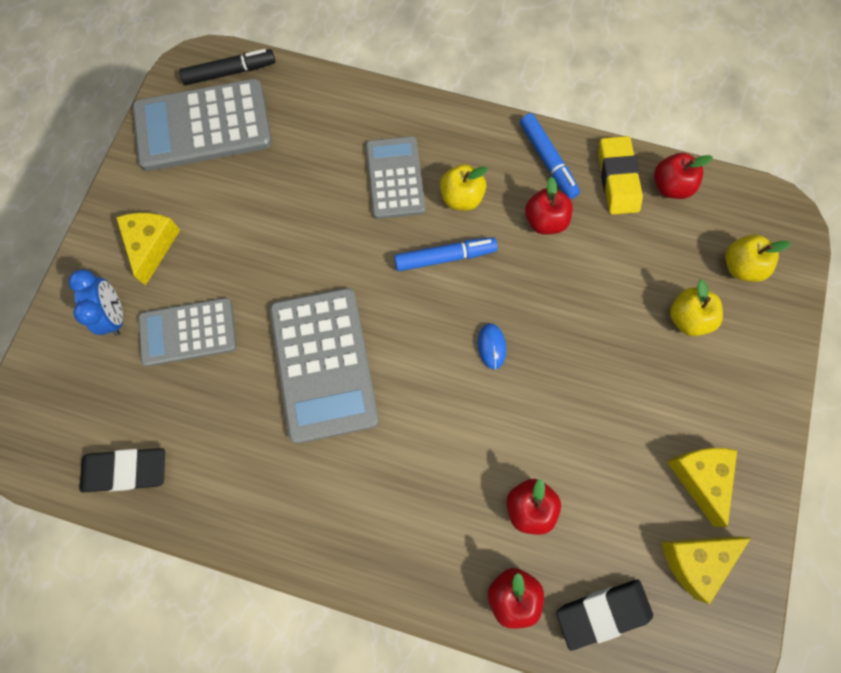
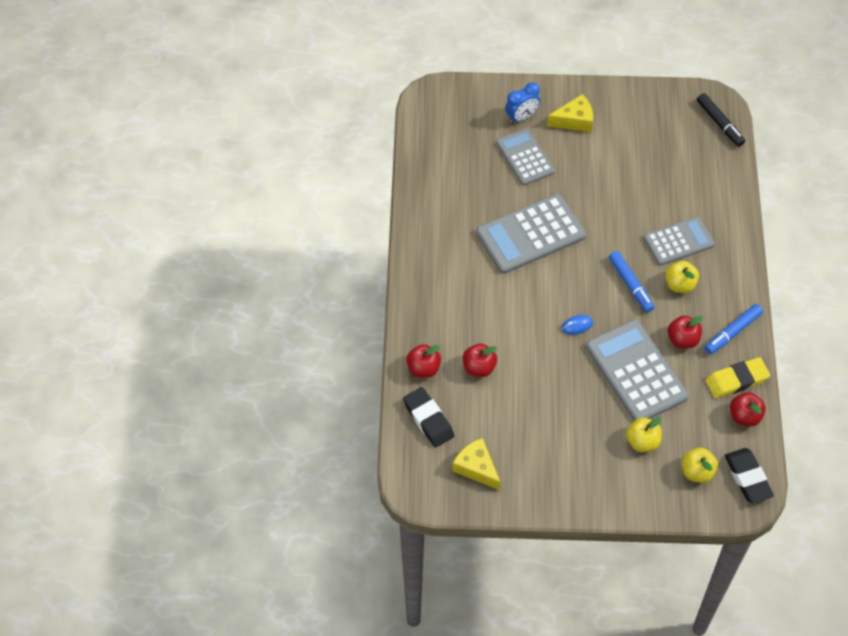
camera: 75 degrees right, 15 degrees down
(126, 470) = (431, 153): black eraser -> black eraser (747, 478)
(203, 126) = (671, 121): grey calculator -> grey calculator (636, 372)
(700, 477) = (531, 464): yellow cheese -> none

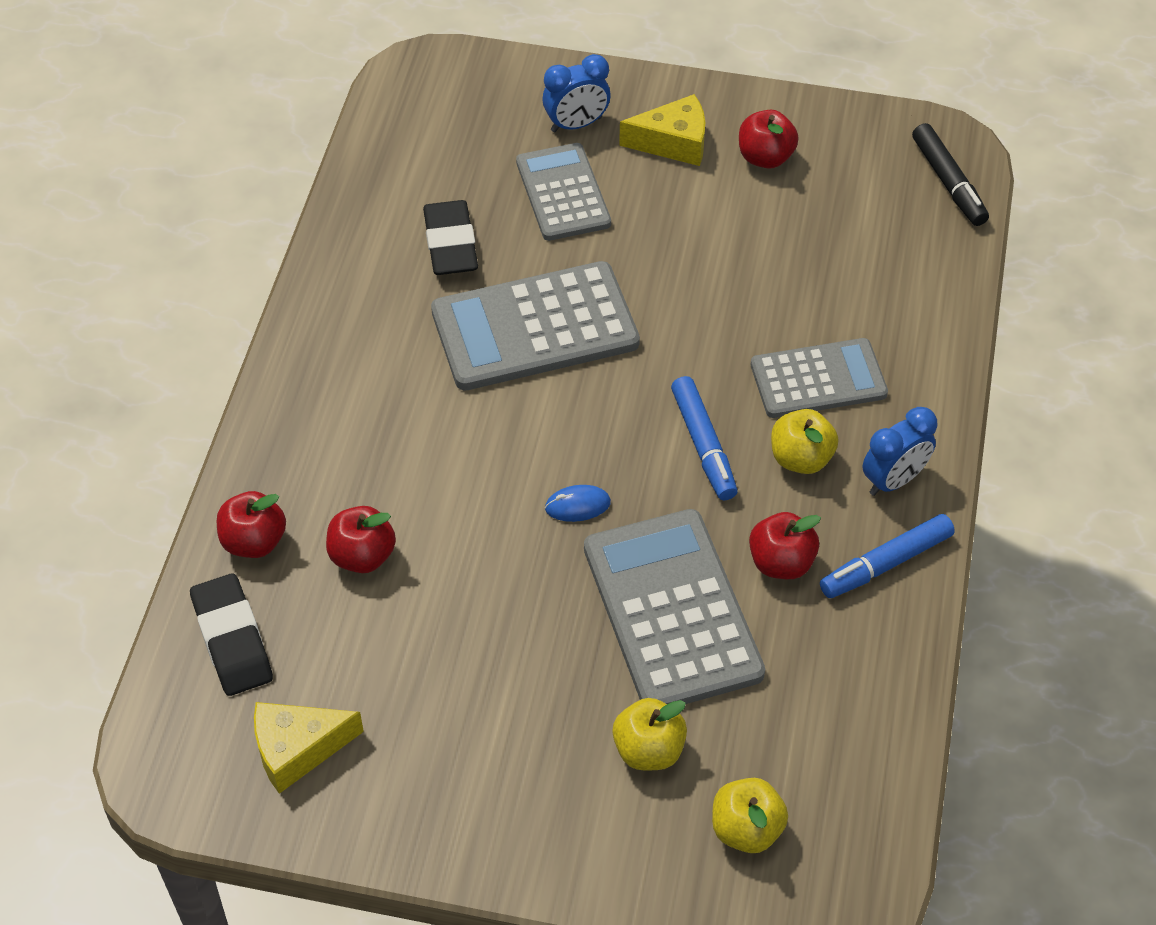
camera: 10 degrees right, 5 degrees down
(476, 468) = (297, 749): yellow cheese -> yellow cheese turned 75 degrees counterclockwise
(727, 289) = (893, 480): none -> blue clock
(736, 380) = (872, 658): yellow eraser -> none
(744, 416) = (873, 732): red apple -> red apple (765, 157)
(747, 478) = (851, 859): black eraser -> black eraser (450, 244)

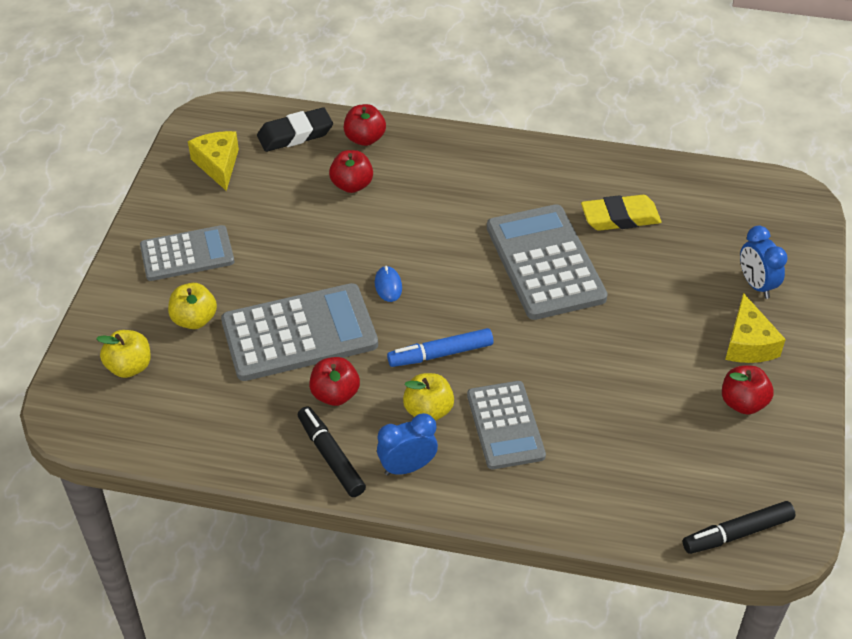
camera: 90 degrees right, 5 degrees down
(450, 244) = (620, 217): black eraser -> yellow eraser
(563, 193) = (680, 277): grey calculator -> grey calculator (187, 254)
(886, 564) = (330, 456): blue marker -> black marker
(893, 480) = (407, 467): blue clock -> blue clock turned 105 degrees clockwise

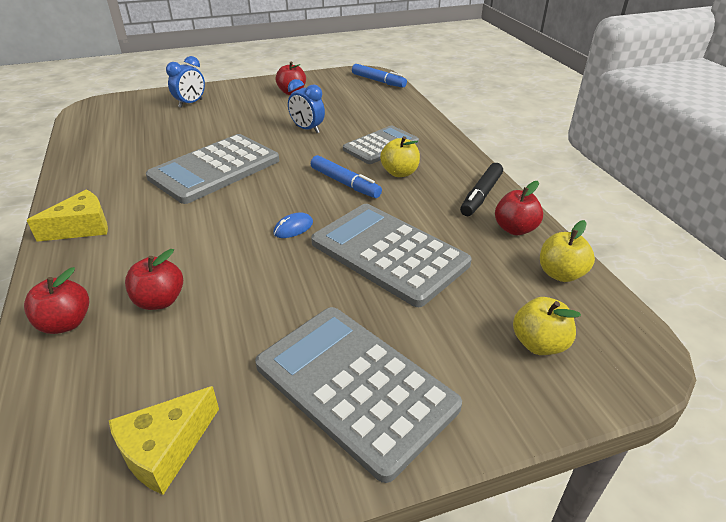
camera: 120 degrees left, 10 degrees down
(187, 254) = (354, 386): grey calculator -> grey calculator, size x1.55
(194, 319) = (438, 327): yellow apple -> yellow apple (560, 274)
(295, 134) = (69, 393): black eraser -> none
(335, 394) = (429, 213): red apple -> red apple (515, 229)
(407, 467) = (451, 166): blue clock -> blue clock (307, 129)
(620, 217) = (144, 154): yellow eraser -> none
(737, 533) = (378, 81): black marker -> blue marker
(748, 343) = (244, 98): yellow cheese -> yellow cheese (82, 227)

